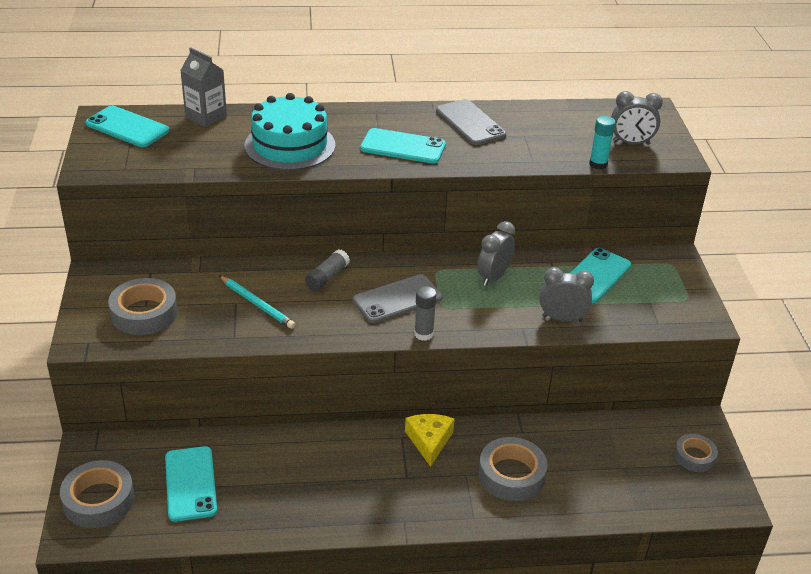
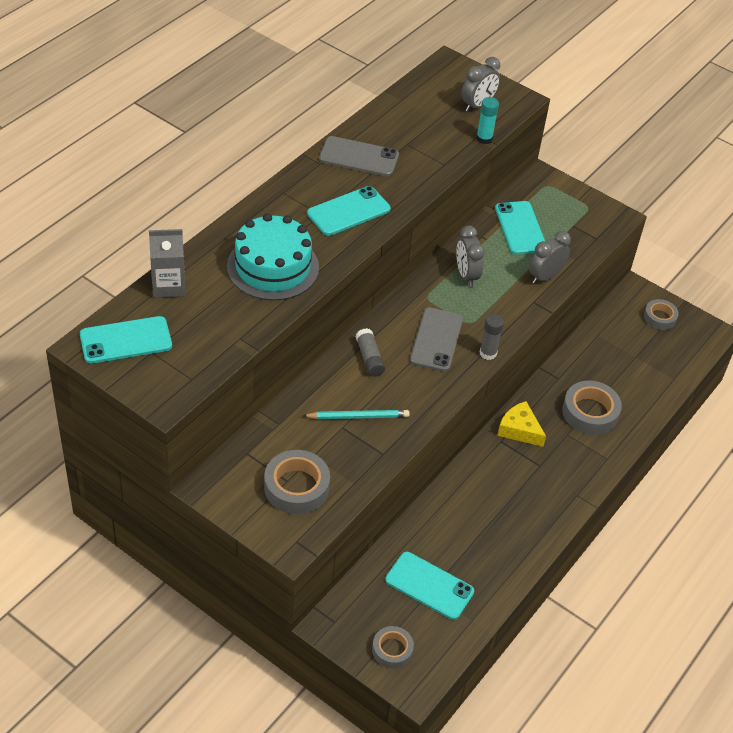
camera: 50 degrees left, 10 degrees up
(99, 500) = (392, 650): grey tape -> grey tape, size x0.62

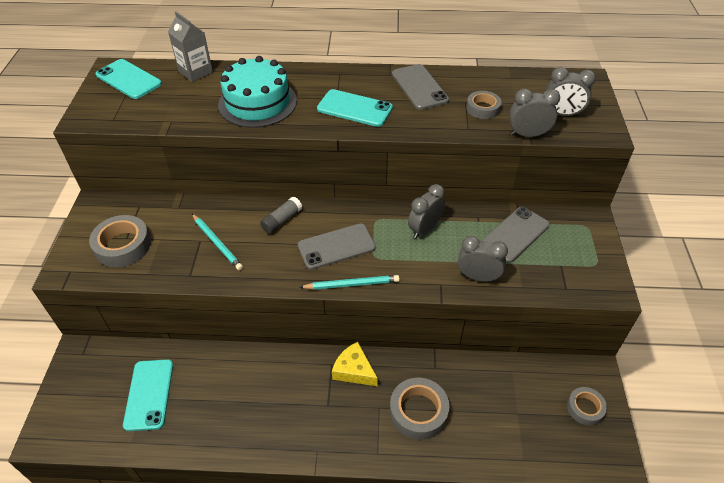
camera: 60 degrees right, 0 degrees up
(392, 650) = (73, 403): grey tape -> grey tape (483, 108)
(484, 138) = (528, 135): turquoise glue stick -> grey clock
(488, 353) = (352, 284): grey glue stick -> turquoise pencil
(519, 430) = (354, 370): yellow cheese -> yellow cheese turned 60 degrees counterclockwise
(520, 228) = (515, 234): turquoise phone -> grey phone

